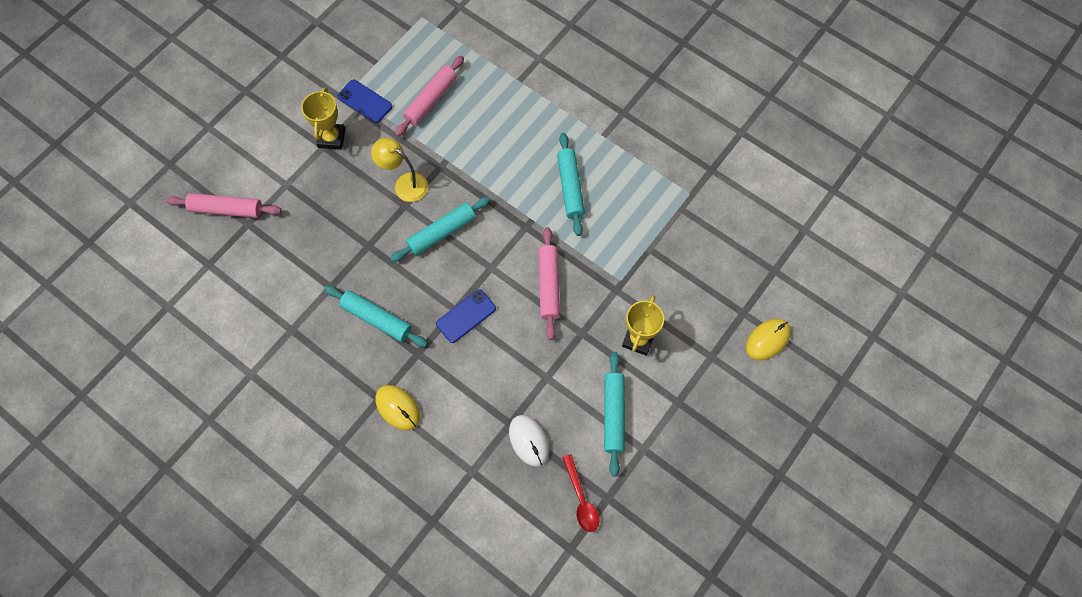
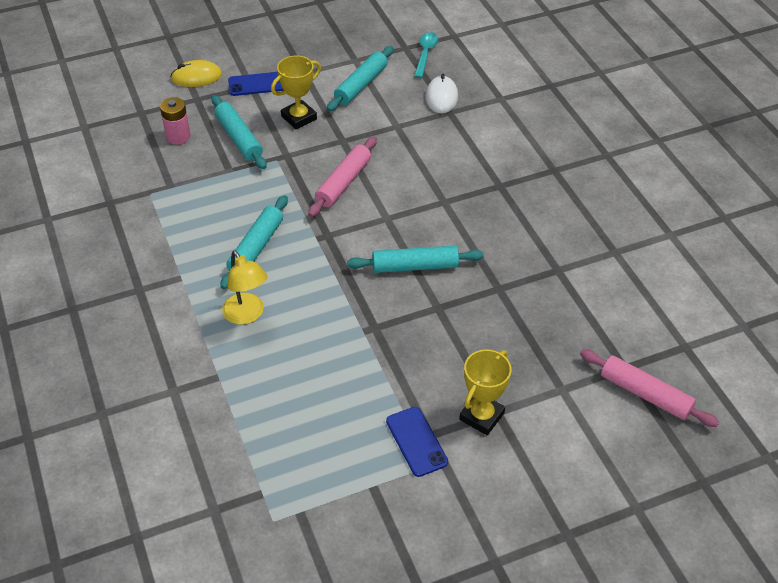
camera: 150 degrees left, 20 degrees down
(377, 319) = (524, 225): turquoise rolling pin -> turquoise rolling pin (239, 138)
(398, 408) = (540, 157): yellow mouse -> none
(404, 184) = (425, 328): yellow lamp -> yellow lamp (247, 315)
(431, 100) = (336, 404): pink rolling pin -> none
(466, 316) = (437, 193): blue phone -> blue phone (257, 84)
(581, 499) = (425, 54): red spoon -> turquoise spoon
(720, 261) = (178, 136): none -> pink battery

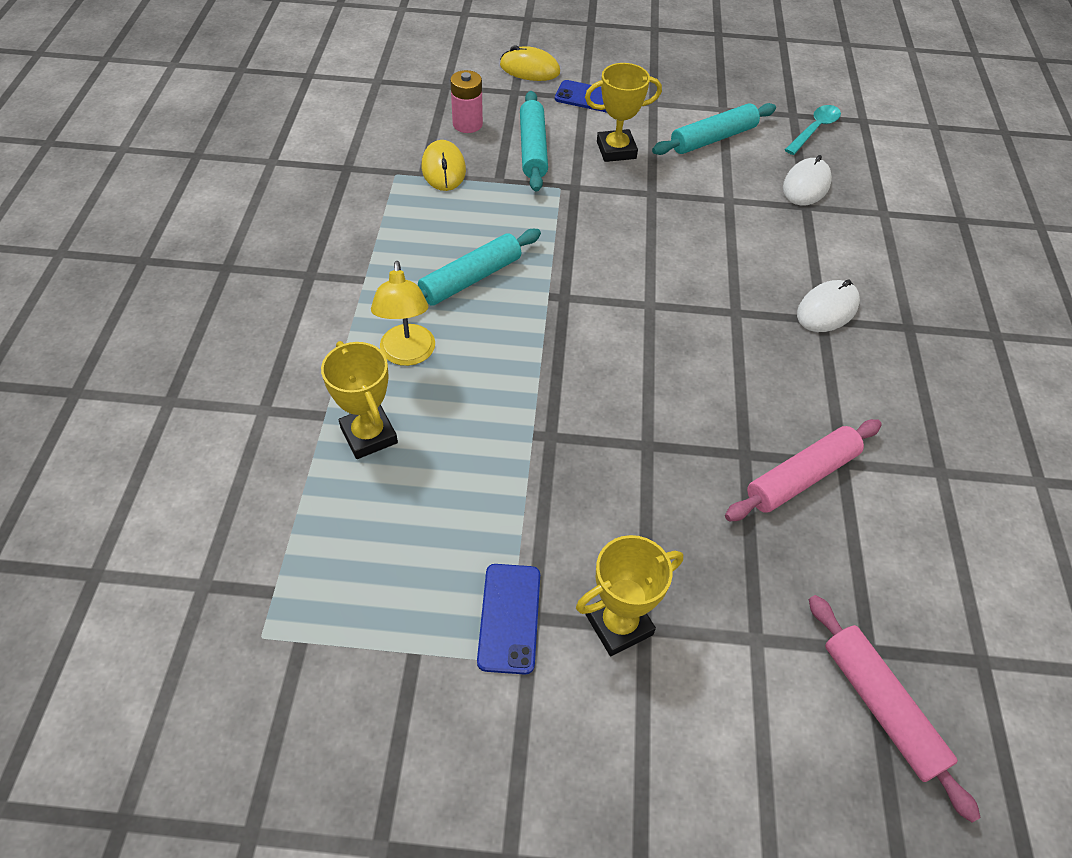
camera: 25 degrees right, 5 degrees up
(183, 177) = (443, 169): none -> yellow mouse
(257, 376) = (369, 435): none -> yellow trophy
(343, 182) = (622, 242): pink rolling pin -> pink rolling pin (801, 477)
(415, 266) = (650, 379): turquoise rolling pin -> none
(499, 177) = (827, 309): none -> white mouse

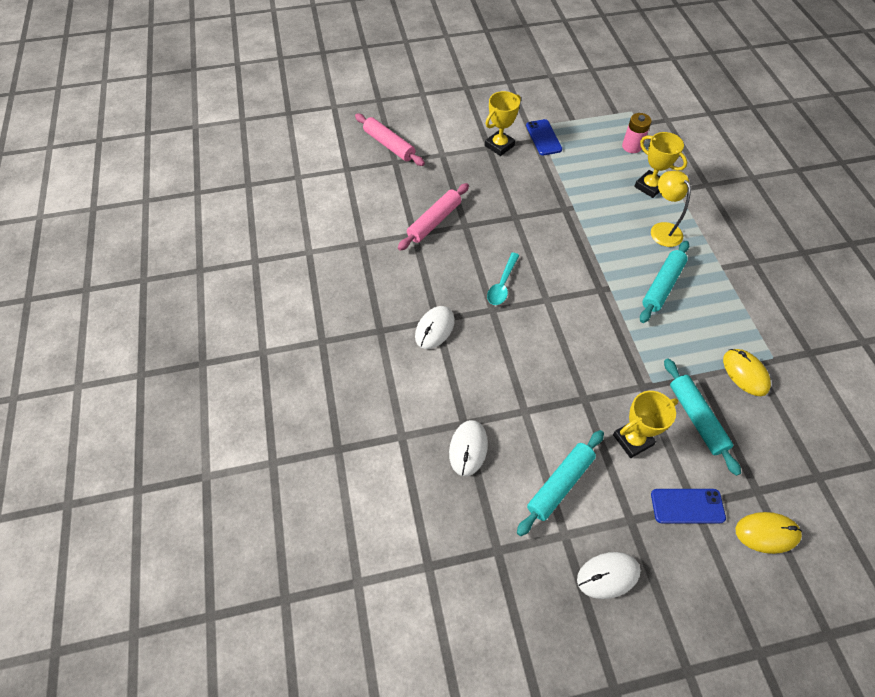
camera: 165 degrees right, 5 degrees up
(467, 124) = (764, 431): pink battery -> pink battery (631, 146)
(694, 80) = (608, 575): none -> white mouse
(815, 129) = (473, 532): turquoise spoon -> turquoise spoon (502, 285)

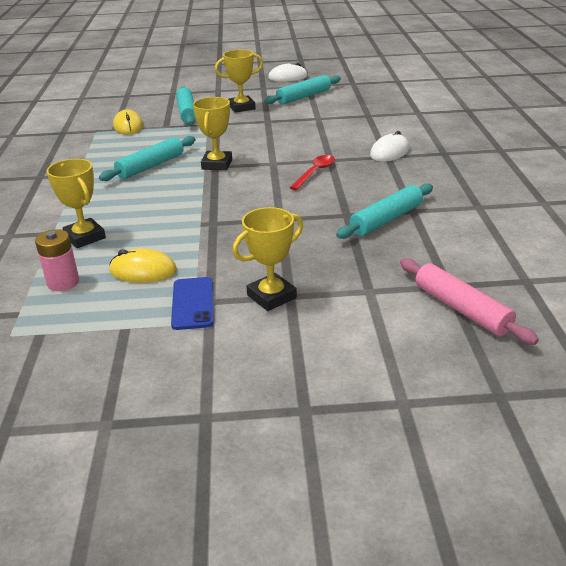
camera: 170 degrees left, 25 degrees down
(434, 221) = (386, 219): pink rolling pin -> turquoise rolling pin
(468, 448) = (366, 107): white mouse -> none
(502, 285) = (315, 172): turquoise spoon -> red spoon
(600, 293) = (217, 164): none -> yellow trophy
(662, 229) = (110, 201): yellow lamp -> none
(687, 506) = (223, 90): blue phone -> none
(767, 533) = (181, 84): yellow mouse -> yellow mouse (143, 271)

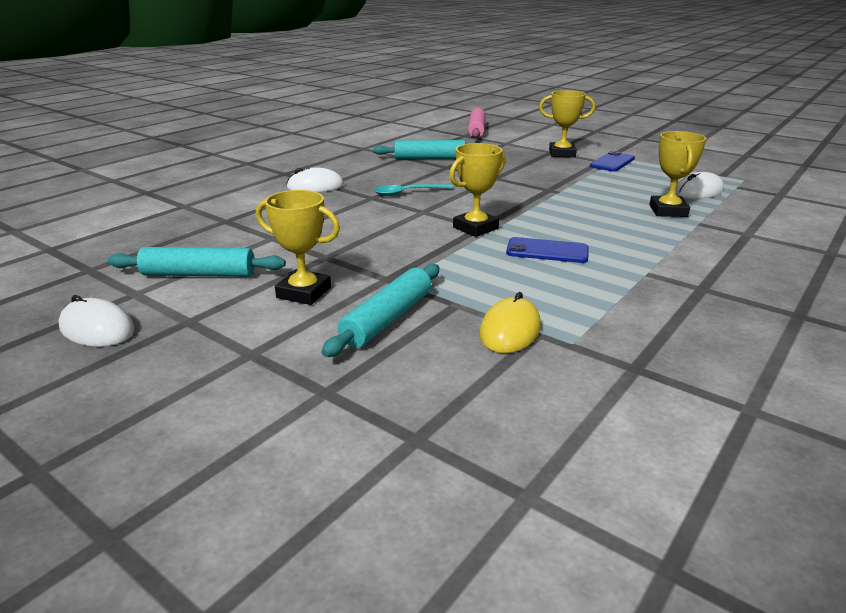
camera: 140 degrees left, 5 degrees down
(63, 282) = (698, 191): pink battery -> white mouse
(143, 271) = (632, 181): yellow mouse -> none
(150, 166) = (547, 251): turquoise rolling pin -> blue phone
(315, 172) = (407, 193): red spoon -> turquoise spoon

